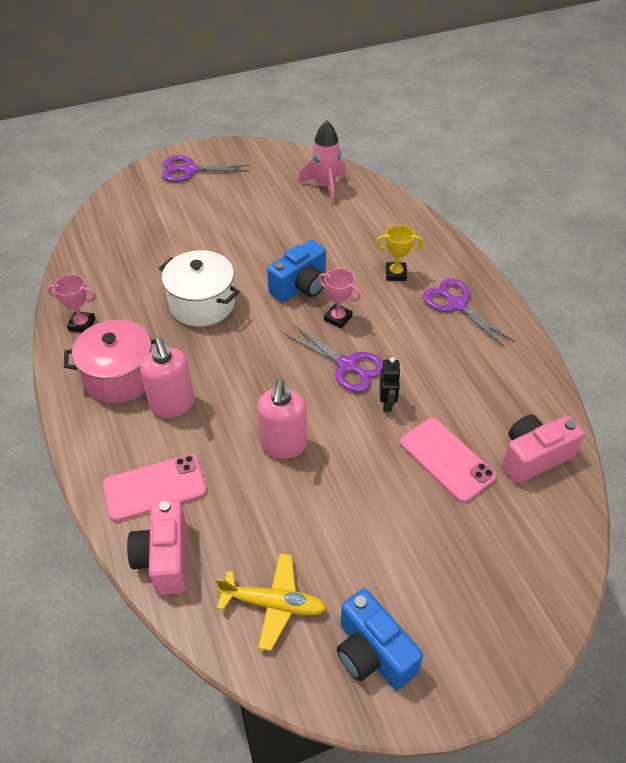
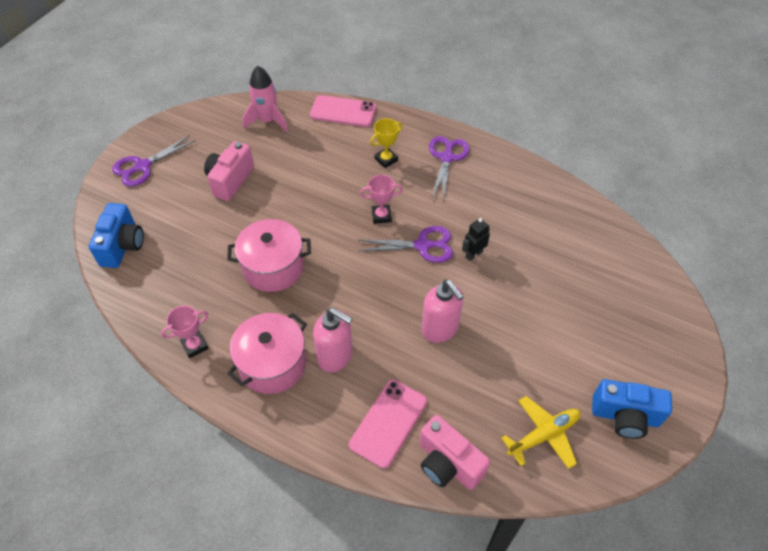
camera: 40 degrees left, 5 degrees up
(202, 304) = (273, 267): white pot -> pink pot
(300, 287) = (331, 209): blue camera -> blue camera (123, 246)
(387, 403) = (473, 254): black robot -> black robot turned 90 degrees counterclockwise
(446, 460) = (544, 266): pink phone -> pink phone (343, 111)
(457, 305) = (447, 158): purple scissors -> purple scissors turned 90 degrees clockwise
(533, 457) = (587, 230): pink camera -> pink camera (230, 180)

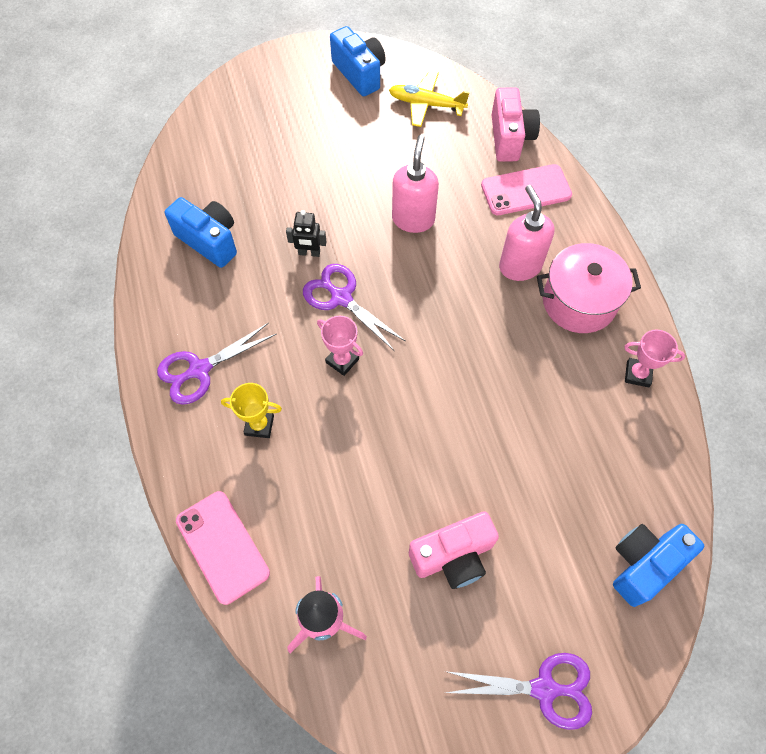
camera: 135 degrees left, 10 degrees up
(273, 267) = (501, 394): pink pot -> none
(535, 215) = (209, 241): none -> blue camera

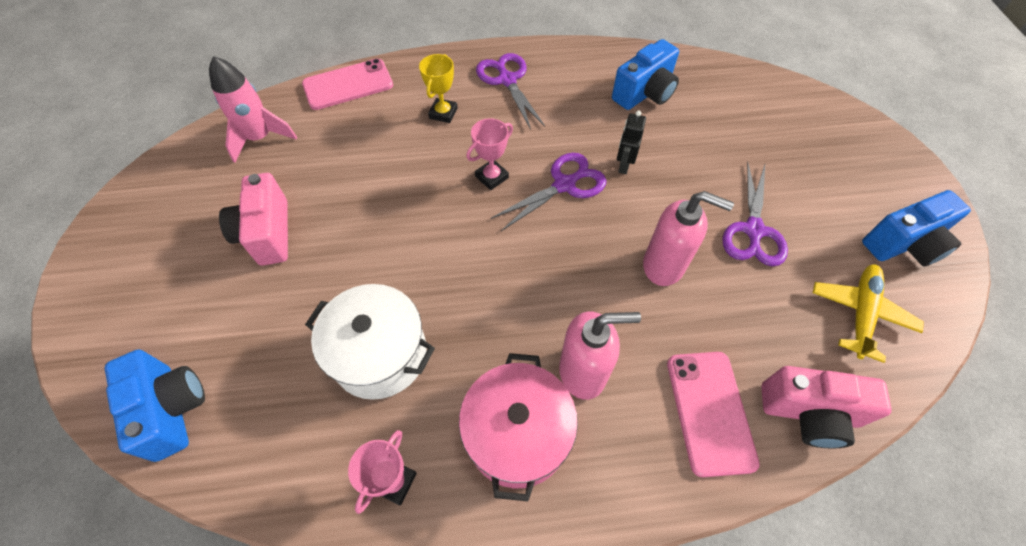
camera: 100 degrees right, 5 degrees down
(544, 689) = (120, 281): purple scissors -> purple scissors (753, 230)
(547, 411) = (380, 354): none -> white pot

